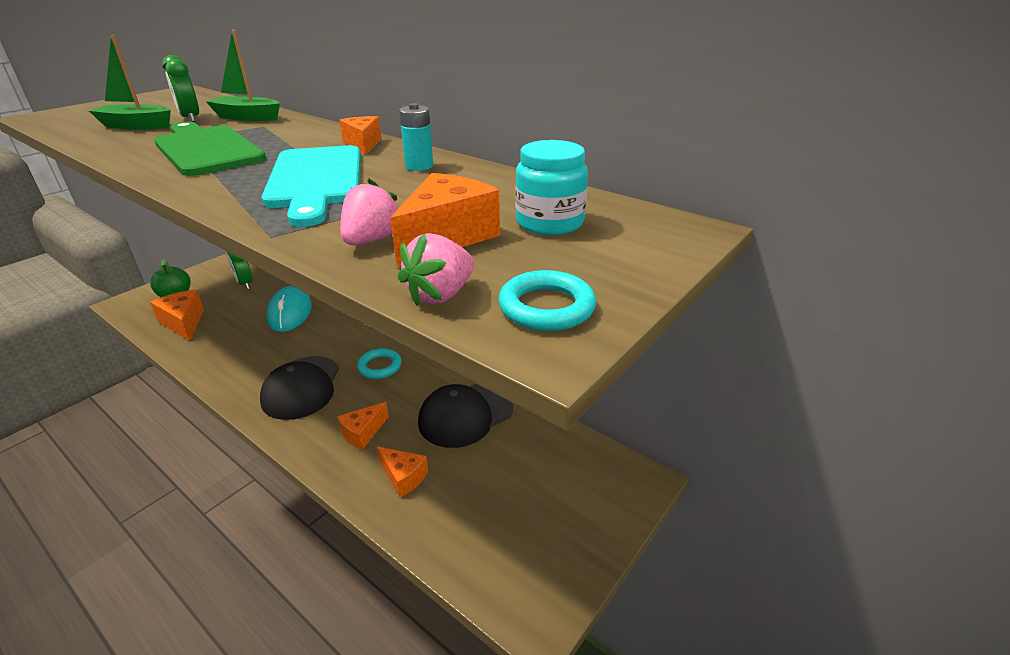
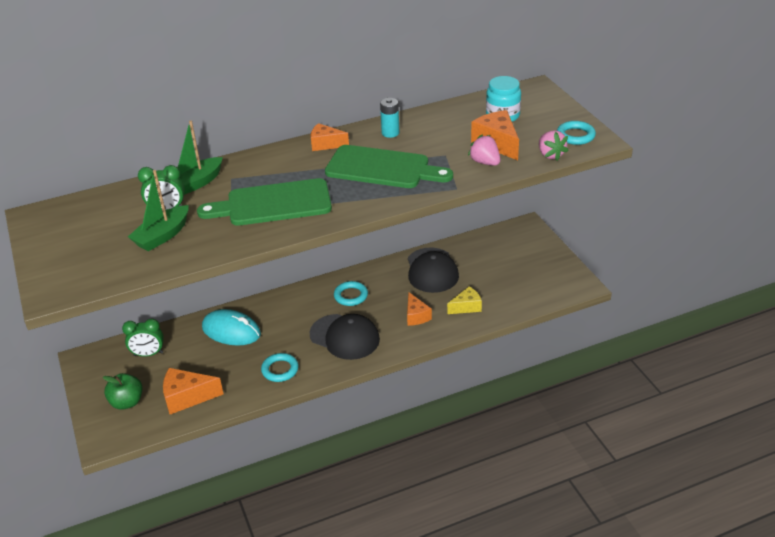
camera: 60 degrees left, 5 degrees up
(233, 362) = (280, 370): none -> turquoise ring
(316, 180) = (382, 168): turquoise cutting board -> green cutting board
(403, 477) = (466, 307): orange cheese -> yellow cheese

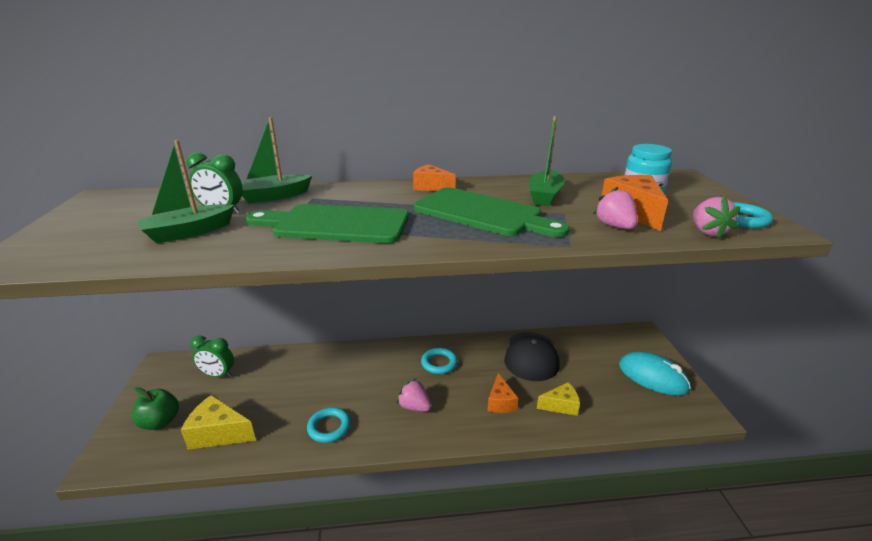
camera: 15 degrees right, 10 degrees down
(187, 397) = (218, 433): orange cheese -> yellow cheese
(231, 331) = (306, 371): turquoise mouse -> turquoise mouse (652, 377)
(344, 337) = (414, 407): black cap -> pink strawberry
(390, 133) = (506, 188): turquoise battery -> none
(425, 137) = (544, 196): none -> green boat

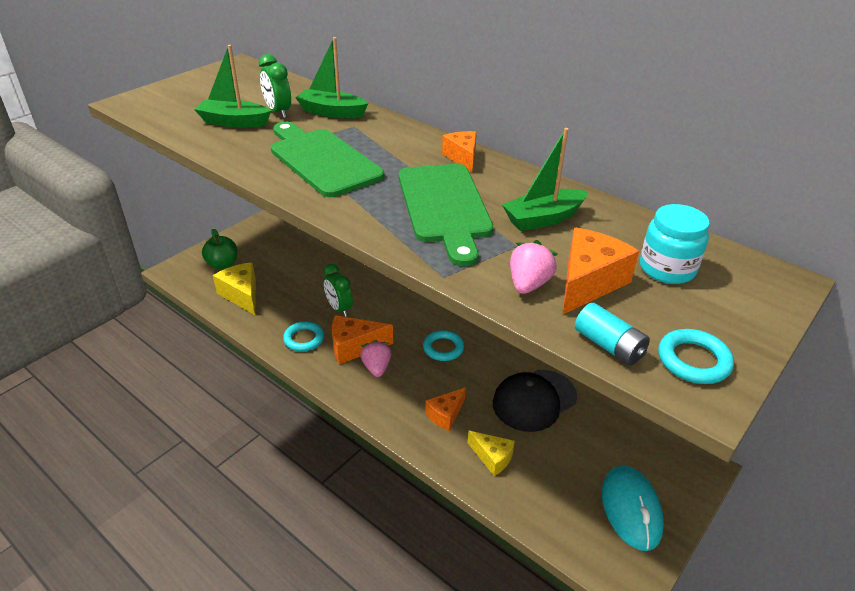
camera: 45 degrees right, 10 degrees up
(218, 375) = (286, 252): green clock -> green clock (339, 308)
(378, 404) = (354, 347): none -> orange cheese
(707, 232) = (609, 345): pink strawberry -> turquoise battery

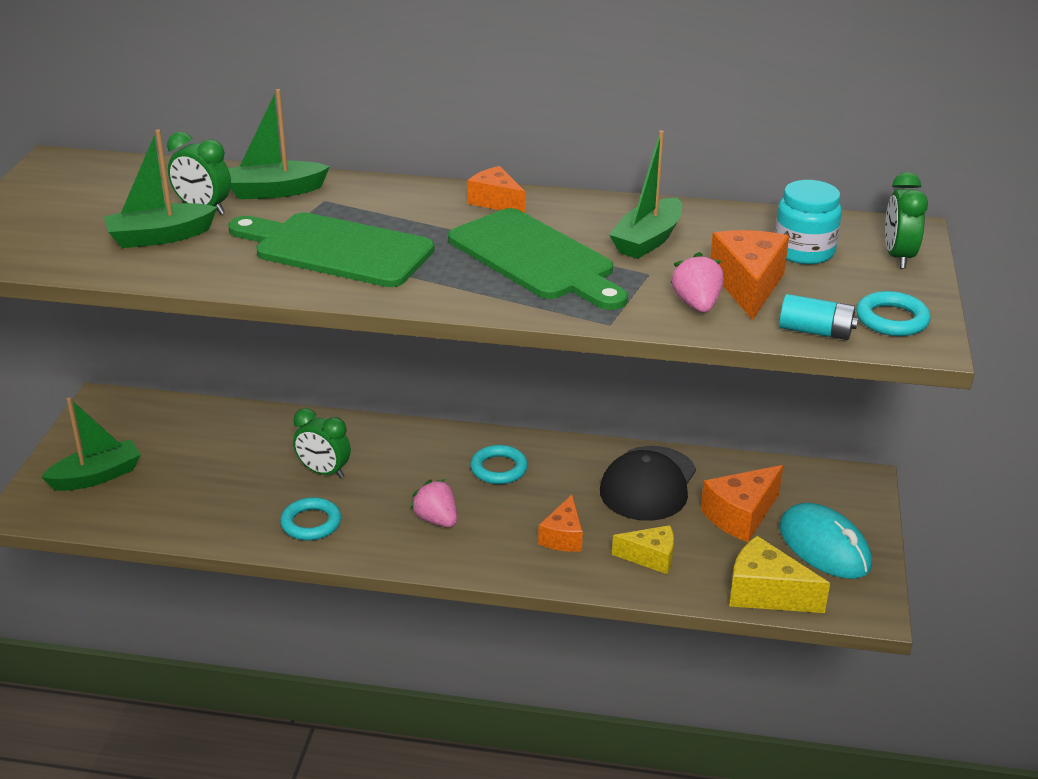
camera: 30 degrees left, 5 degrees down
(222, 264) = (97, 476): green apple -> green boat
(241, 295) = (167, 503): yellow cheese -> yellow cheese (766, 593)
(354, 347) = (387, 508): orange cheese -> orange cheese (741, 515)
(753, 302) = (898, 257): none -> green clock

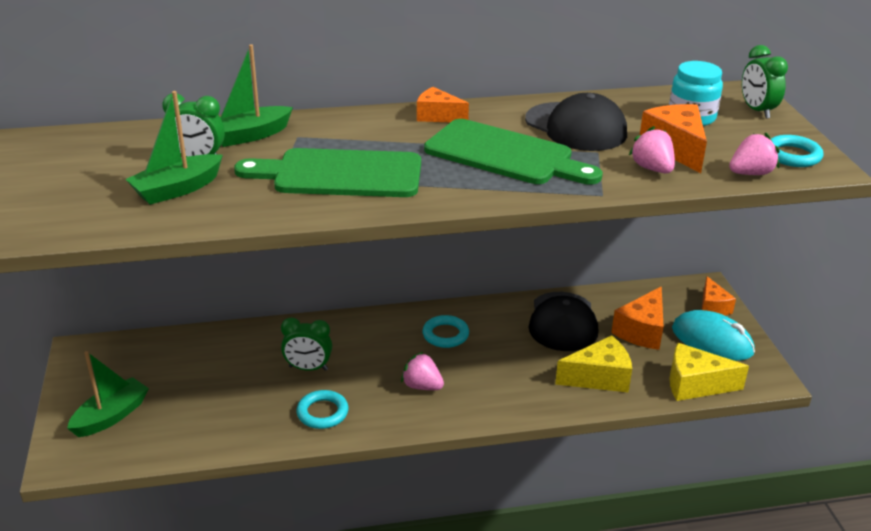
camera: 20 degrees left, 0 degrees up
(563, 537) = (526, 377): orange cheese -> orange cheese (712, 307)
(647, 240) = (576, 127): green boat -> black cap
(650, 557) = (599, 377): yellow cheese -> yellow cheese, size x1.50
(815, 331) = (750, 173): turquoise battery -> pink strawberry

